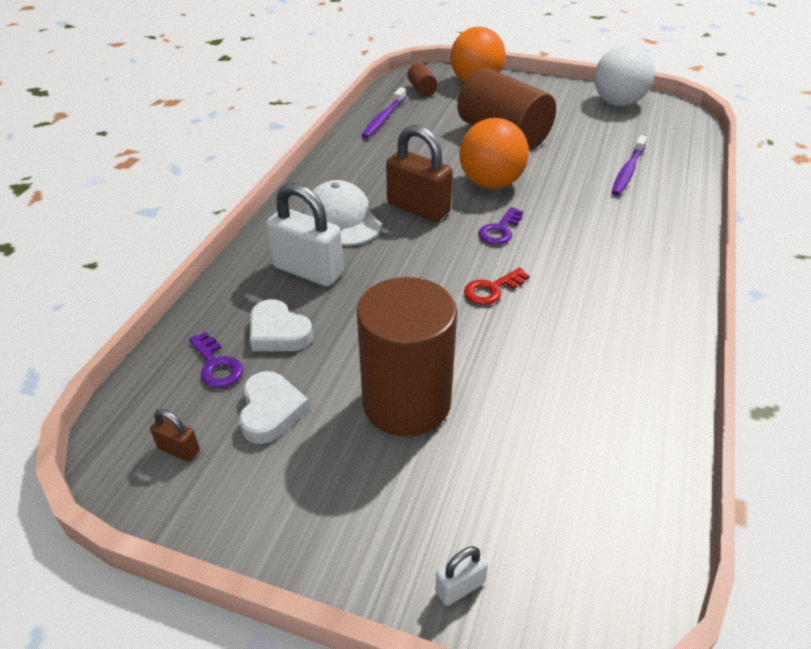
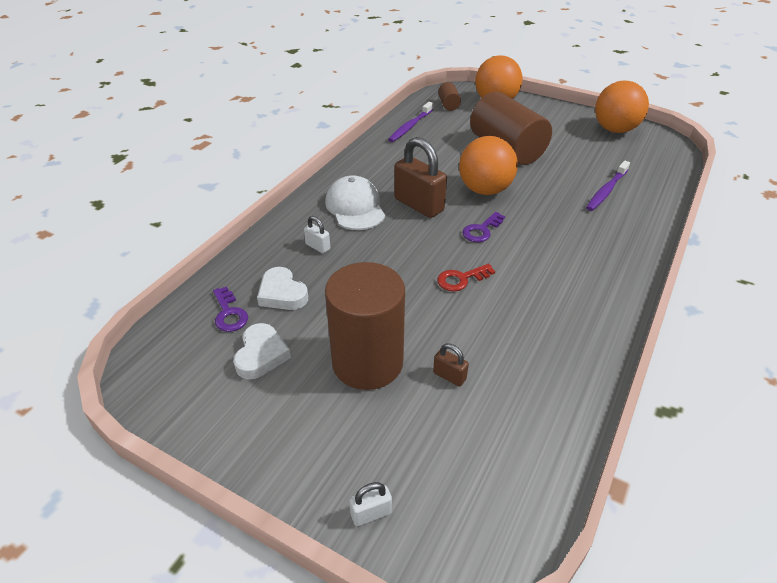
camera: 10 degrees right, 0 degrees up
(179, 449) = (186, 375): brown padlock -> brown padlock (449, 376)
(308, 270) = (318, 246): white padlock -> white padlock, size x0.46
(617, 103) = (615, 129): white ball -> orange ball

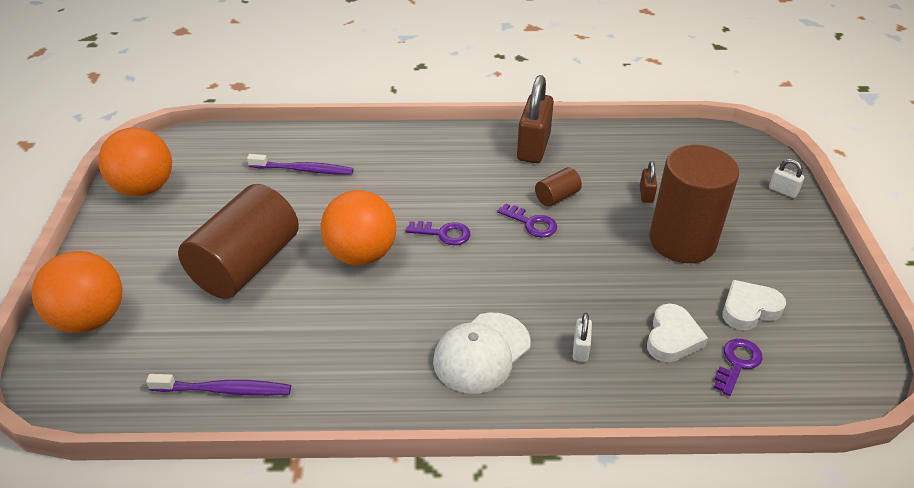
camera: 120 degrees left, 0 degrees up
(419, 205) = (433, 297): brown padlock -> brown padlock (533, 147)
(448, 104) = (120, 372): brown cylinder -> brown cylinder (557, 197)
(461, 279) = (531, 223): red key -> purple key

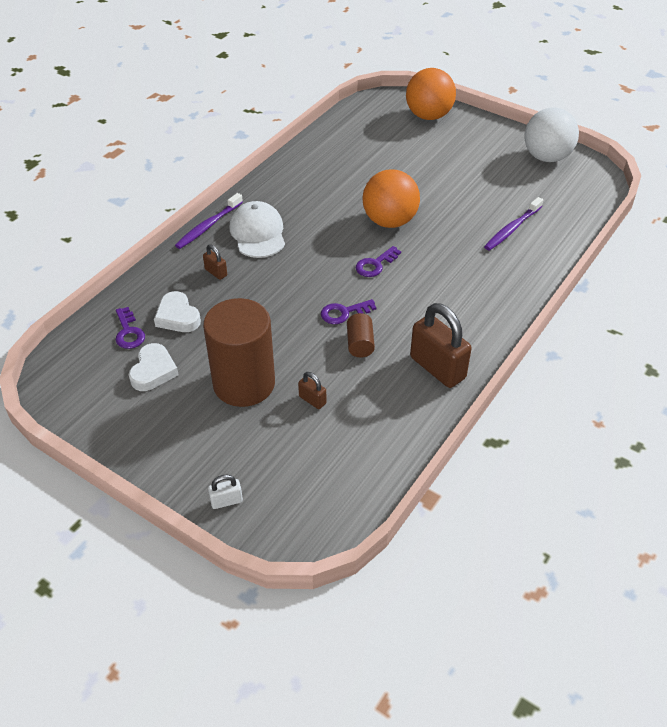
camera: 125 degrees right, 5 degrees up
(145, 188) = (546, 157): orange ball -> white ball
(224, 390) = (330, 142): purple toothbrush -> purple toothbrush (208, 226)
(246, 265) = (424, 175): brown cylinder -> none
(580, 349) = (216, 272): white padlock -> brown padlock

